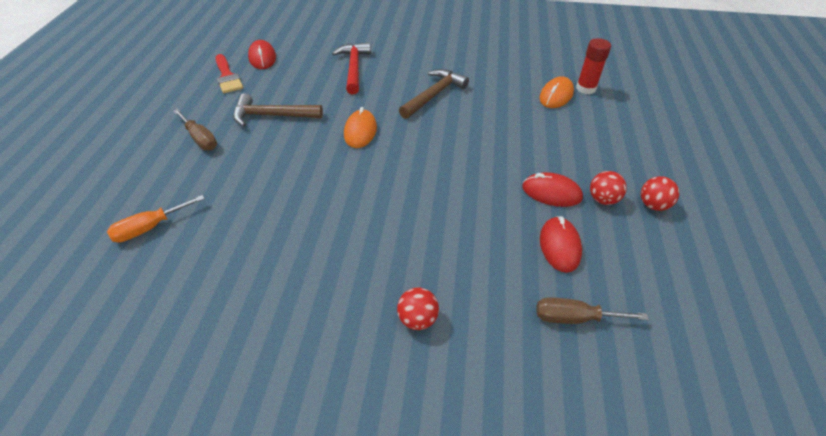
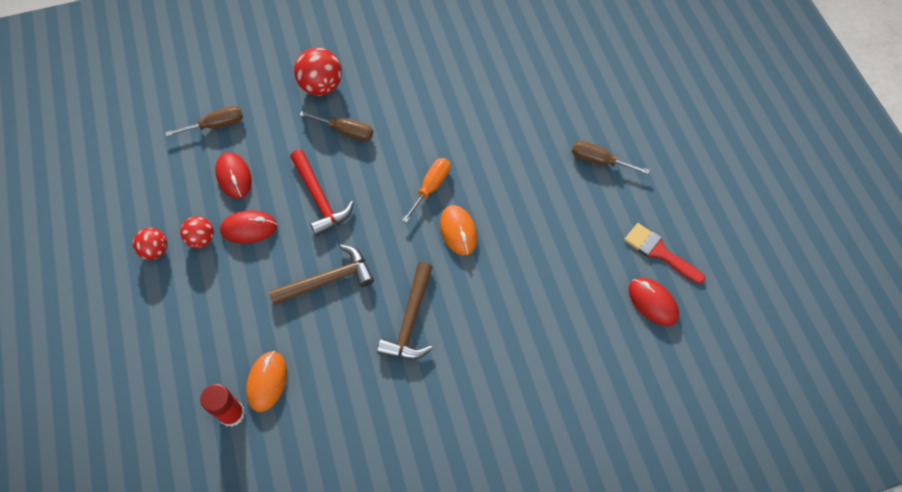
camera: 155 degrees right, 15 degrees up
(150, 228) = (551, 73): orange screwdriver -> orange screwdriver (431, 187)
(272, 116) = (560, 215): brown hammer -> brown hammer (328, 280)
(354, 68) = (531, 331): red hammer -> red hammer (320, 199)
(414, 249) = (346, 131): none -> brown screwdriver
(417, 319) = (321, 86): red ball -> red ball, size x1.62

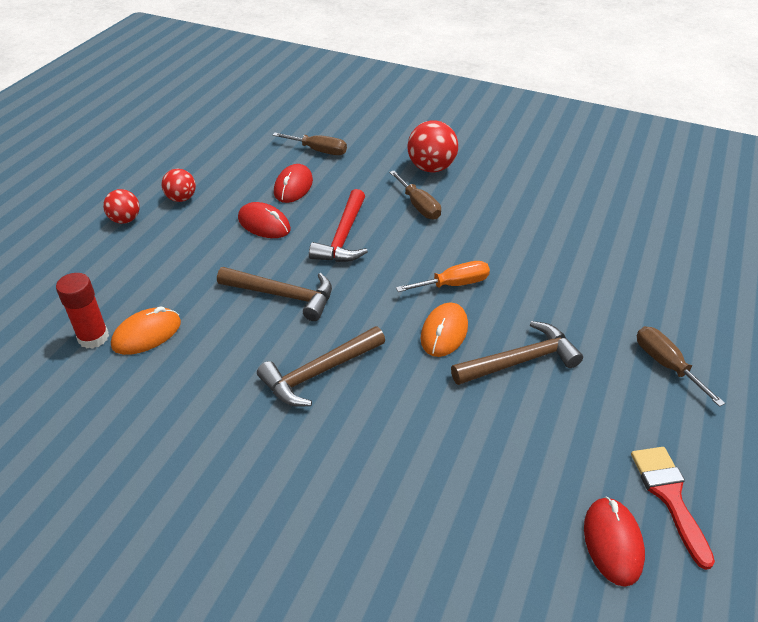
camera: 40 degrees right, 20 degrees down
(201, 239) = (221, 210): red ball -> red ball (125, 220)
(519, 218) = (521, 360): none -> brown hammer

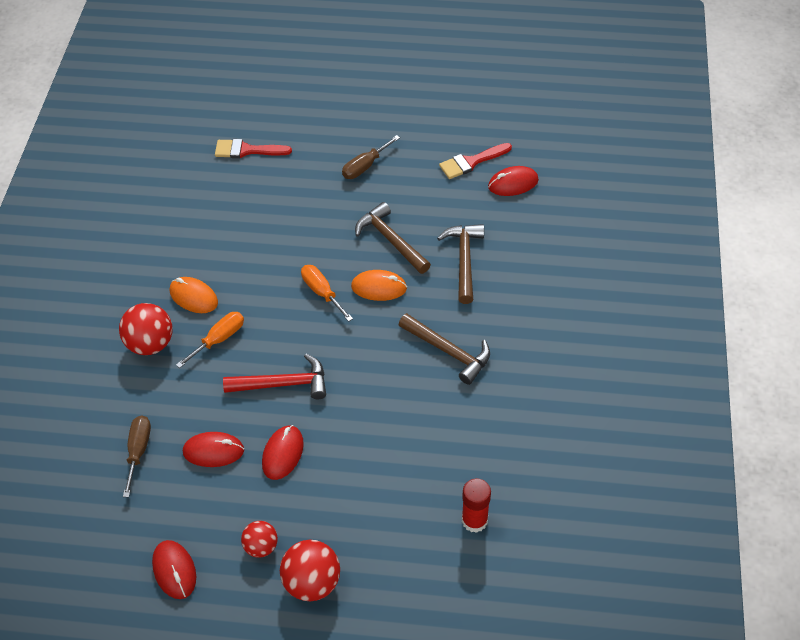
camera: 105 degrees left, 10 degrees up
(125, 220) = (312, 582): red ball -> red ball, size x1.62
(147, 334) = (455, 482): orange mouse -> orange mouse (194, 297)
(196, 155) = (174, 570): none -> red mouse
(283, 295) = (375, 402): brown hammer -> brown hammer (464, 260)
(419, 206) = (219, 339): brown screwdriver -> orange screwdriver
(700, 263) = (247, 150): none -> red brush

